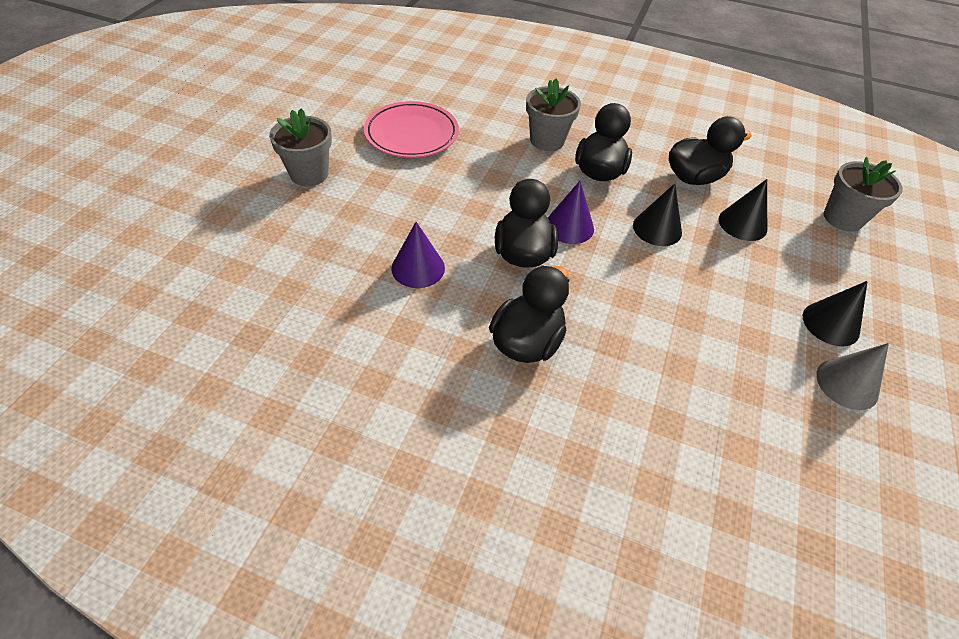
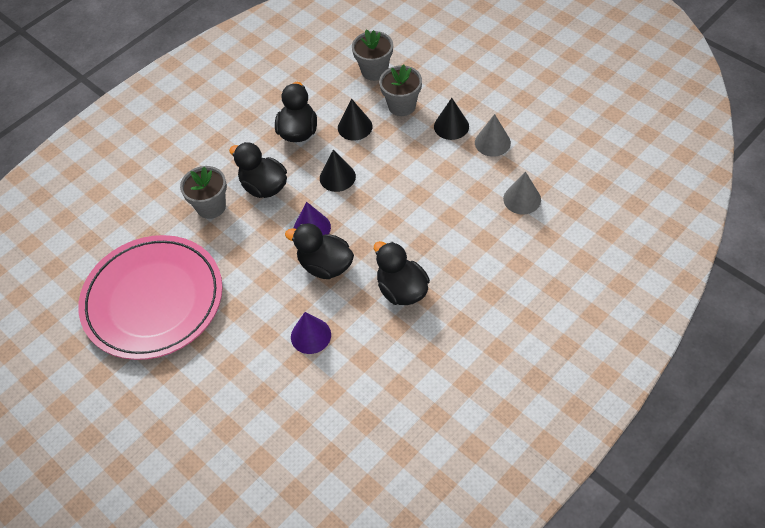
camera: 60 degrees left, 5 degrees up
(309, 174) = (169, 389): grey flower pot -> grey flower pot (402, 106)
(411, 134) = (153, 300): pink plate -> pink plate, size x1.68
(776, 456) = (522, 199): none -> grey cone

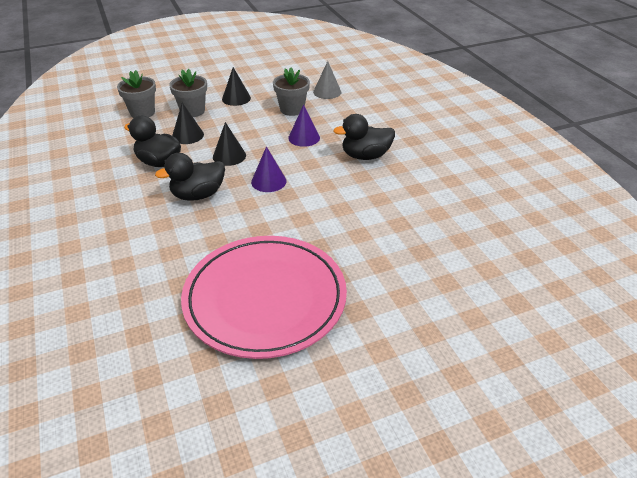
camera: 70 degrees left, 15 degrees down
(211, 207) = (187, 231): grey flower pot -> grey flower pot (292, 109)
(310, 335) = (377, 209): purple cone -> purple cone (304, 137)
(325, 266) = (313, 184): black duck -> none
(492, 142) = (268, 88): grey cone -> none

